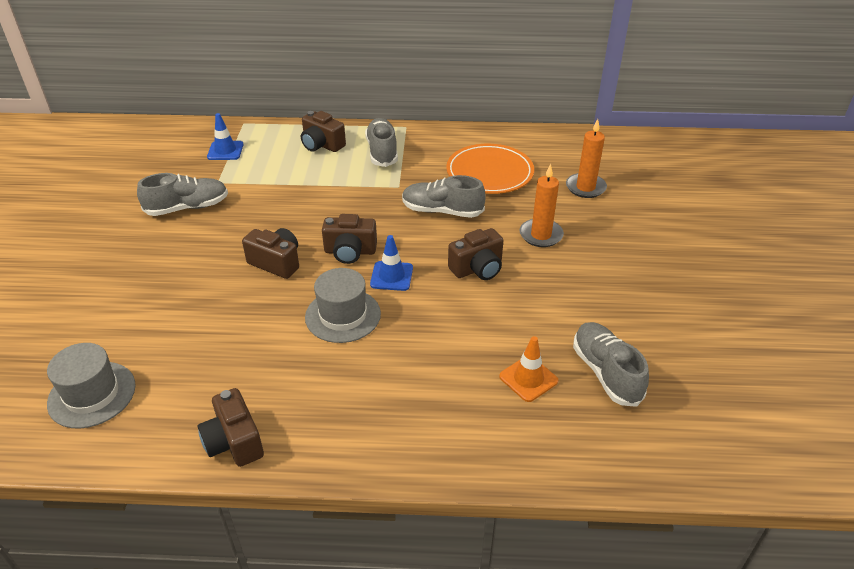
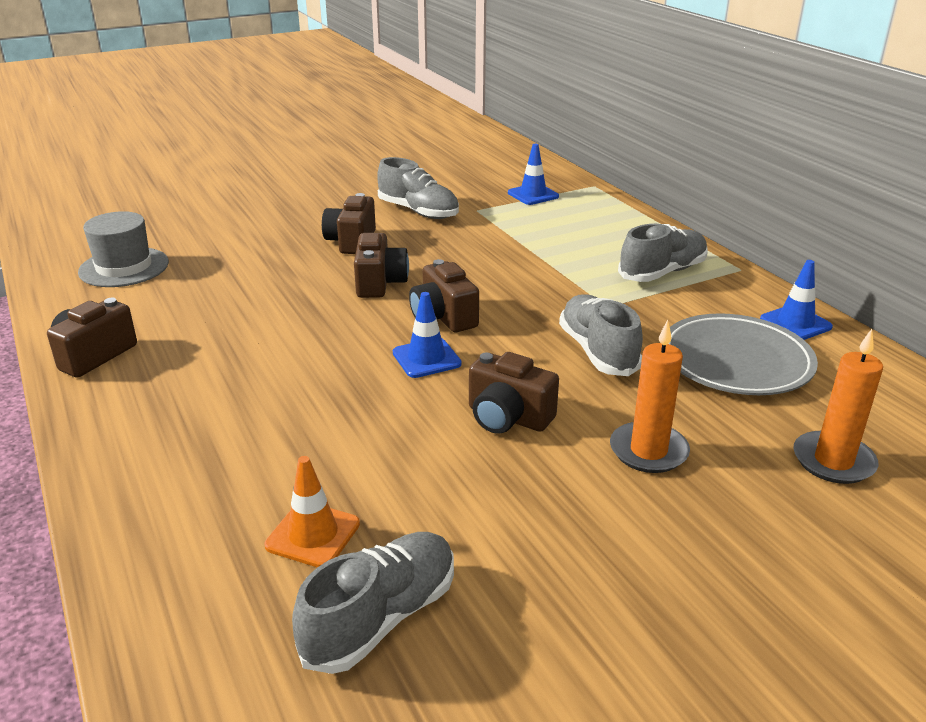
camera: 60 degrees right, 10 degrees down
(322, 145) = (619, 235): brown camera -> brown camera (351, 242)
(343, 315) = (327, 350): grey hat -> none
(473, 139) = (795, 323): none -> blue traffic cone
(489, 173) = (736, 361): orange plate -> grey plate

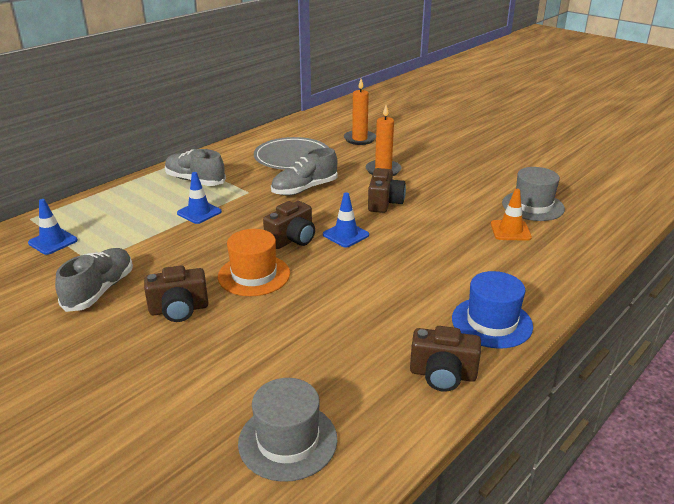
camera: 110 degrees left, 0 degrees up
(124, 417) = (491, 322): none -> blue hat
(380, 283) = (254, 275): brown camera -> orange hat
(381, 618) = (532, 206): grey shoe -> grey hat
(795, 323) = (244, 147): blue traffic cone -> blue traffic cone (199, 212)

